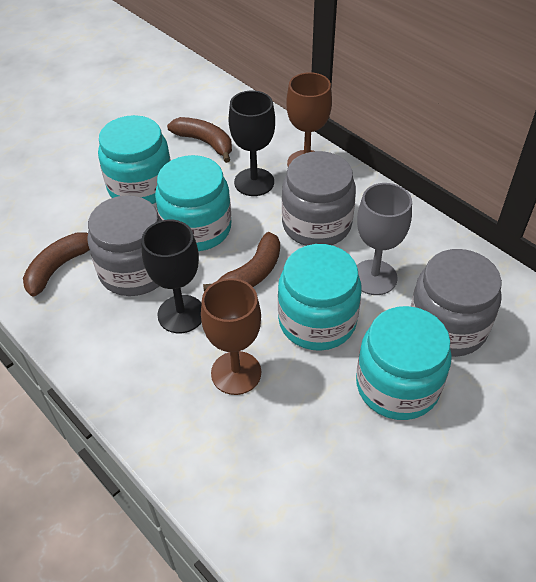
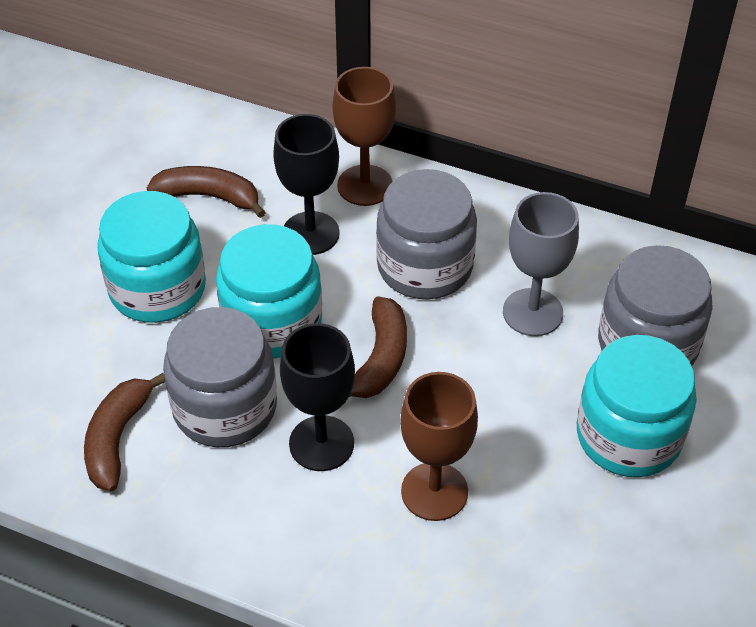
camera: 25 degrees left, 0 degrees up
(317, 321) = (495, 391): turquoise jar -> none

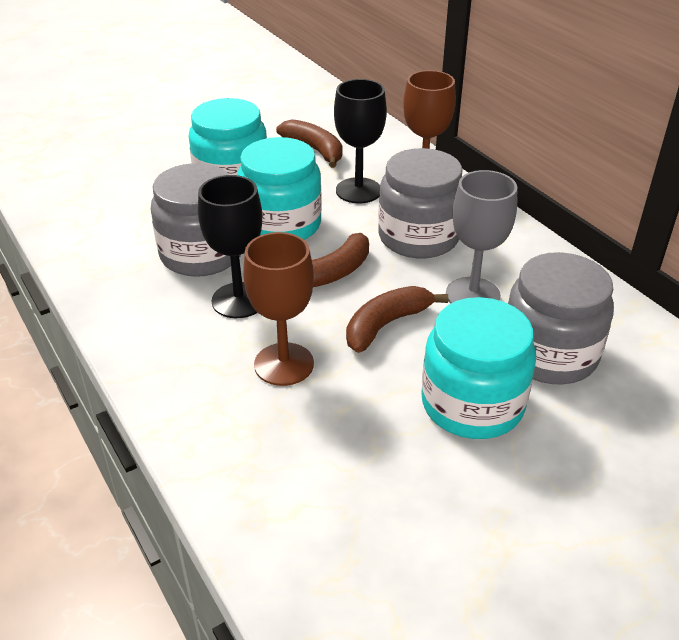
camera: 35 degrees right, 10 degrees down
(117, 438) = (122, 241): brown banana -> brown banana (386, 325)

